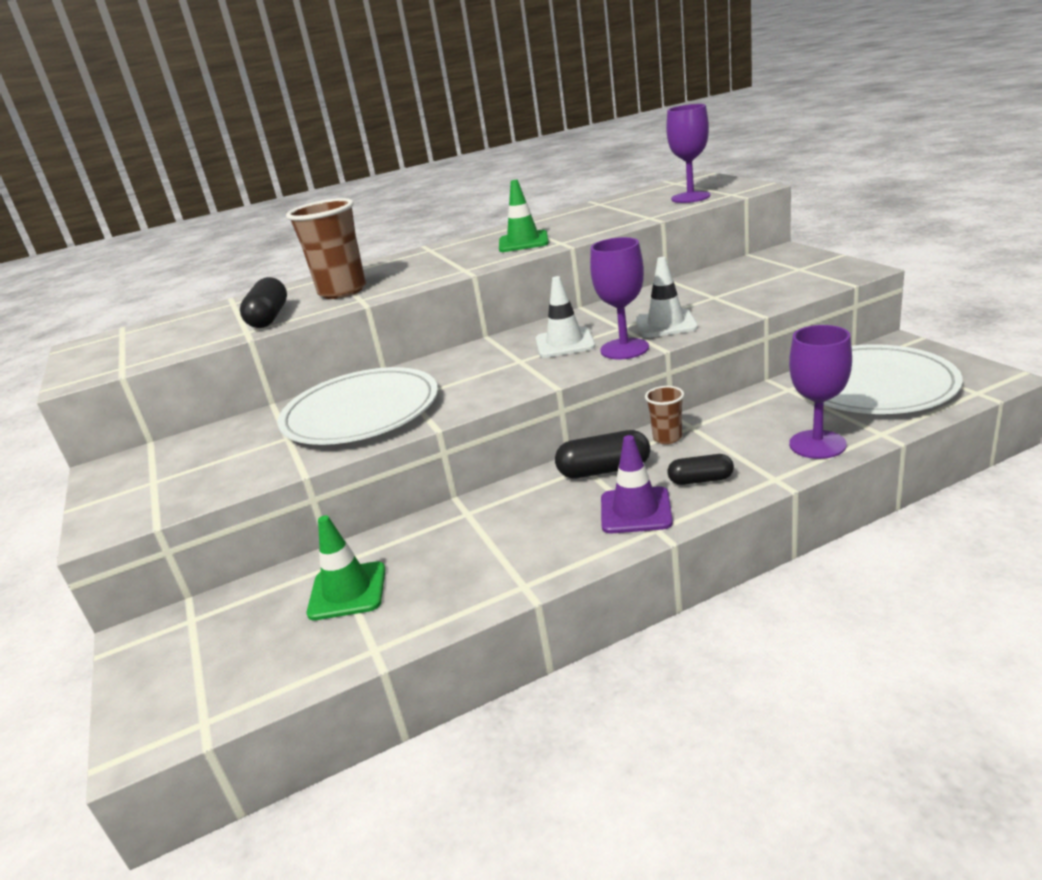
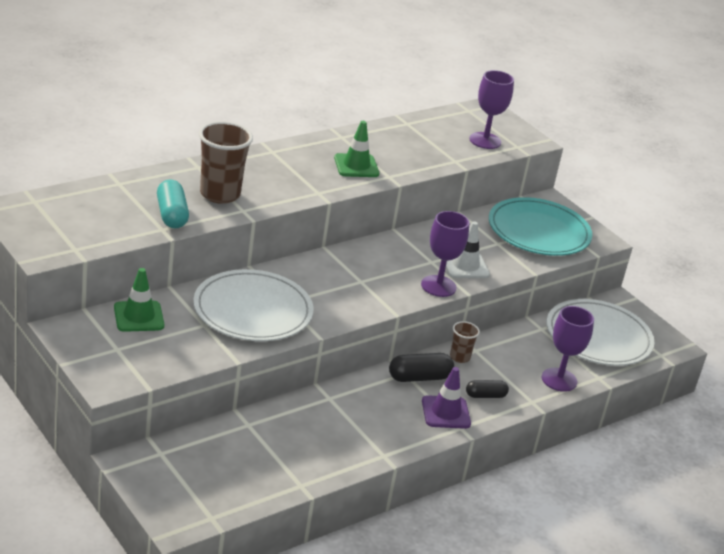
camera: 20 degrees left, 5 degrees up
(269, 318) = (171, 215): black capsule -> turquoise capsule
(347, 591) = (266, 446): green traffic cone -> green traffic cone (138, 317)
(565, 343) = (391, 269): white traffic cone -> none
(770, 277) = (538, 231): none -> turquoise plate

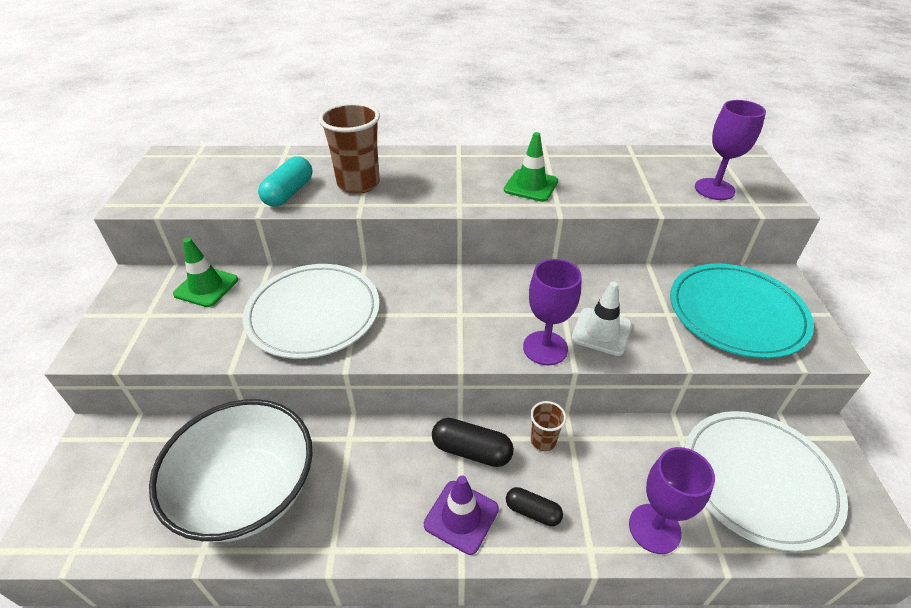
camera: 40 degrees right, 10 degrees up
(293, 449) = (248, 492): none -> white bowl

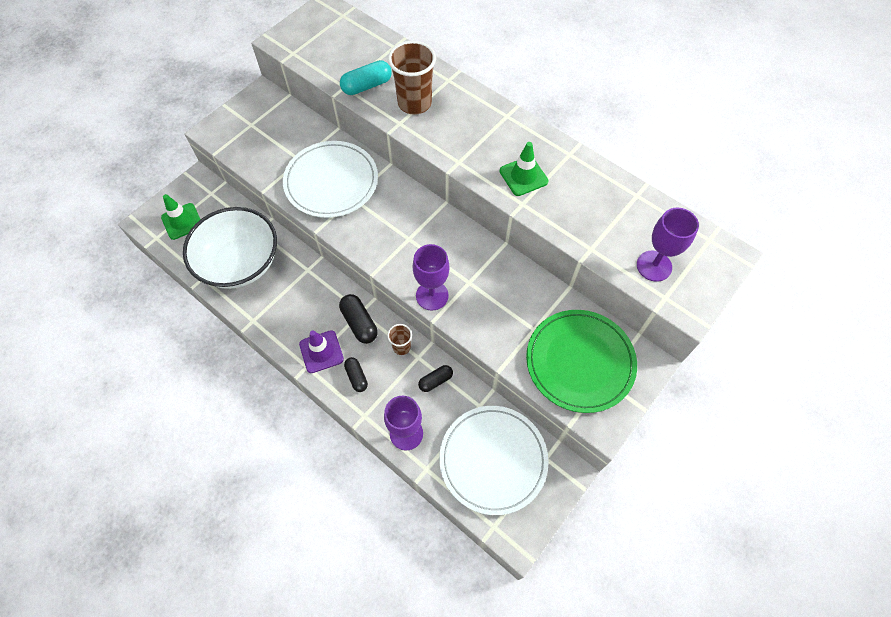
camera: 40 degrees right, 20 degrees up
(206, 287) = (292, 123): green traffic cone -> green traffic cone (182, 221)
(601, 331) = (477, 310): white traffic cone -> none
(615, 447) = (435, 381): none -> black capsule
(736, 313) = (580, 362): turquoise plate -> green plate

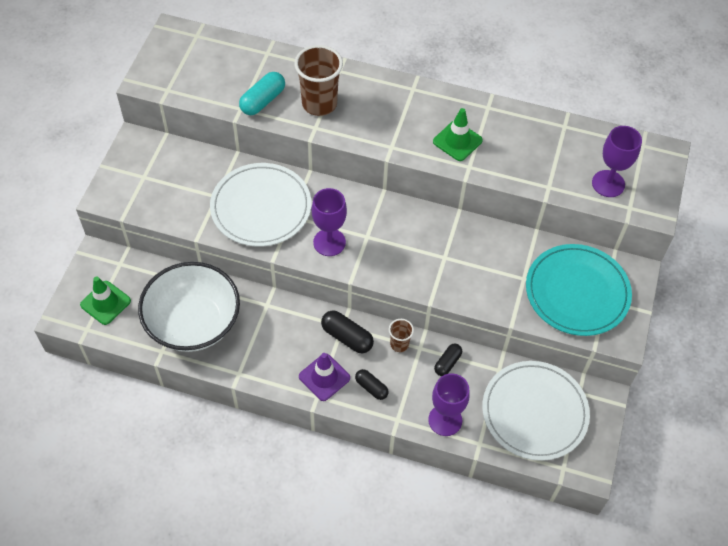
camera: 25 degrees left, 5 degrees down
(432, 295) = (417, 281): purple goblet -> purple goblet (329, 242)
(580, 362) = (577, 292): green plate -> turquoise plate

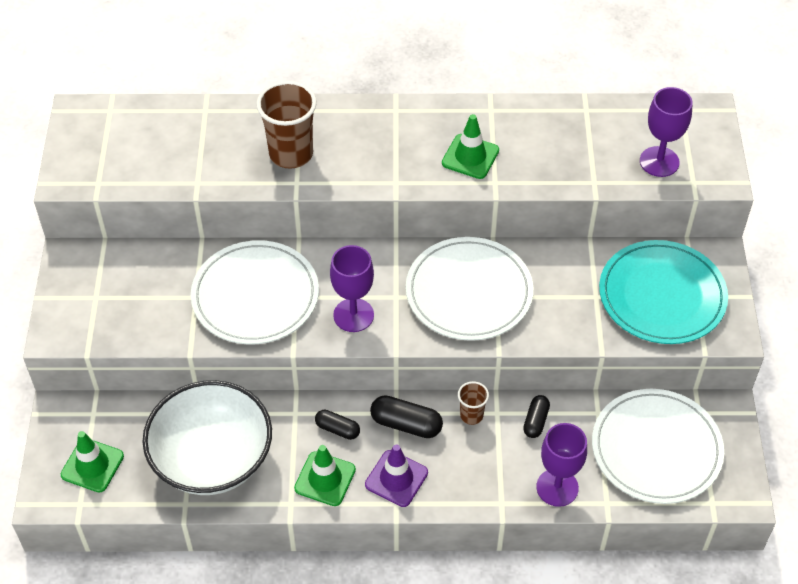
camera: 15 degrees left, 5 degrees down
(263, 101) = (221, 167): turquoise capsule -> none
(271, 362) = (325, 479): none -> green traffic cone
(371, 387) = (457, 475): black capsule -> black capsule (337, 429)
(424, 248) = (469, 292): none -> white plate

